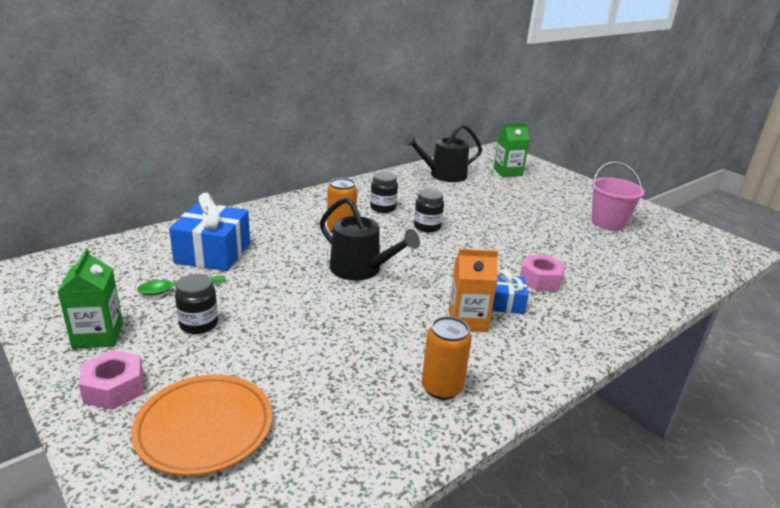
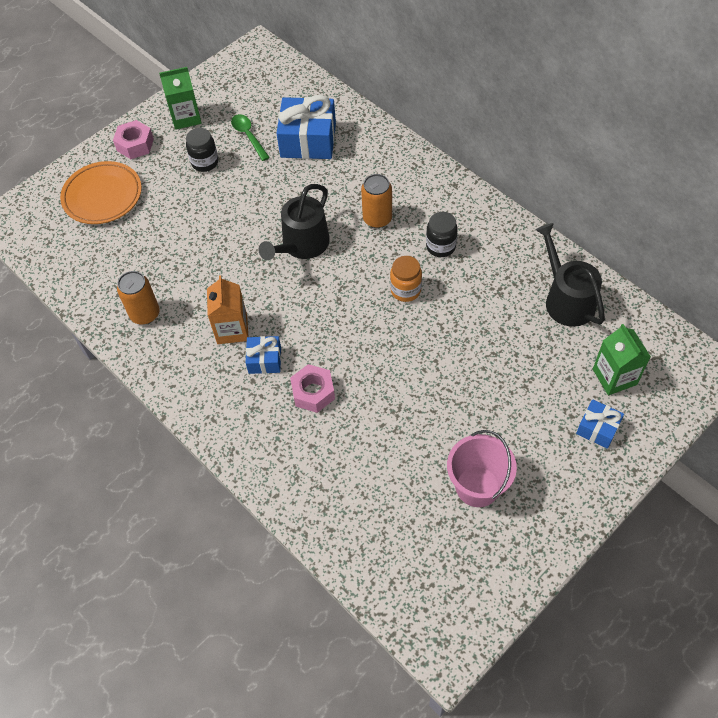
camera: 90 degrees right, 30 degrees up
(427, 227) = (405, 290): black jar -> orange jar
(549, 182) = (597, 428): none -> blue gift

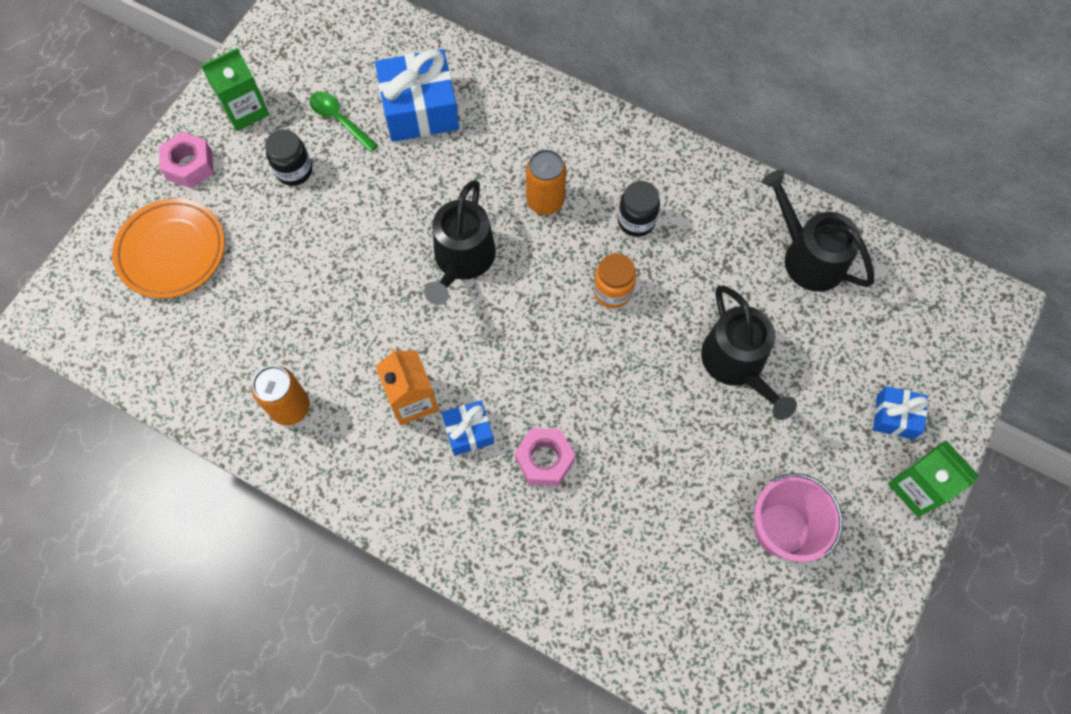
camera: 20 degrees left, 10 degrees up
(483, 362) = (737, 364): none -> black watering can
(614, 377) = (894, 344): green carton -> green carton (917, 488)

